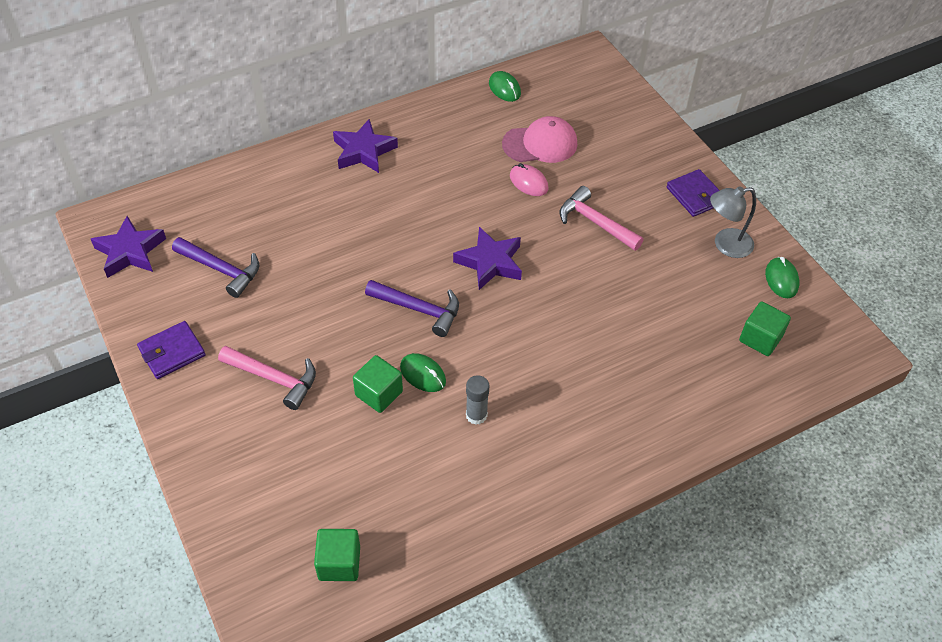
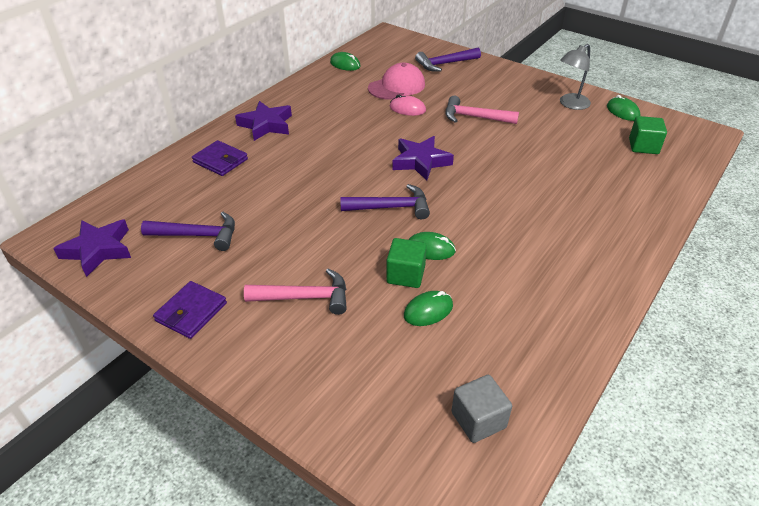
camera: 25 degrees left, 10 degrees down
(339, 563) = (478, 420): green cube -> grey cube
(372, 440) = (428, 310): none -> green mouse
(476, 415) = (496, 261): grey glue stick -> none
(622, 127) = (445, 64): none -> purple hammer
(695, 195) = (526, 85): purple wallet -> purple wallet (220, 161)

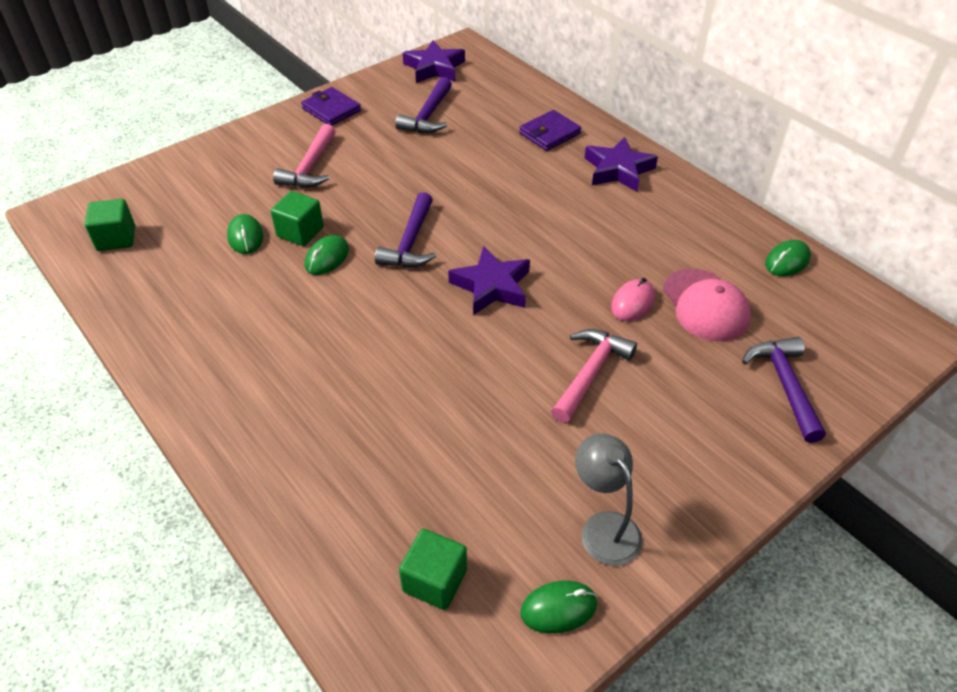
camera: 105 degrees right, 5 degrees up
(478, 420) = (116, 238): grey cube -> green cube

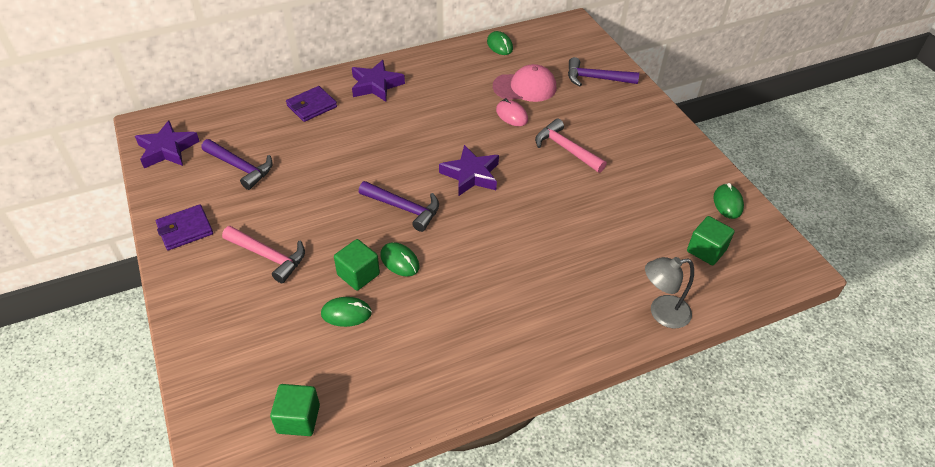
camera: 75 degrees left, 0 degrees up
(549, 133) = (312, 106): purple wallet -> purple wallet turned 75 degrees clockwise
(604, 527) = (679, 173): grey lamp -> grey lamp (661, 313)

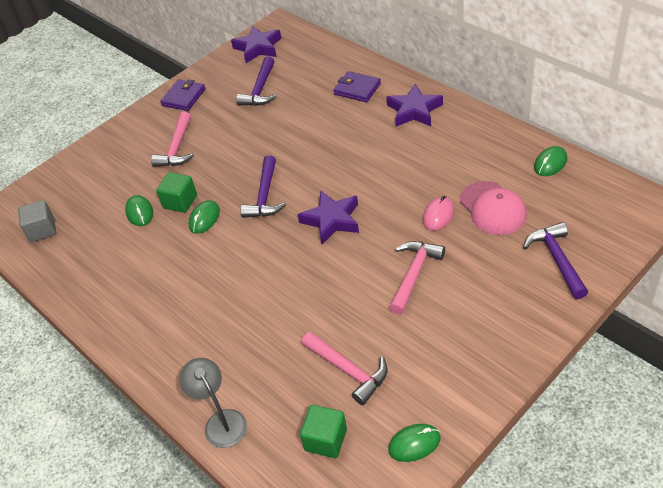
camera: 75 degrees right, 0 degrees up
(185, 229) = (184, 97): purple wallet -> purple wallet turned 75 degrees clockwise
(298, 419) = (42, 230): green cube -> grey cube
(644, 216) = (348, 370): none -> pink hammer

